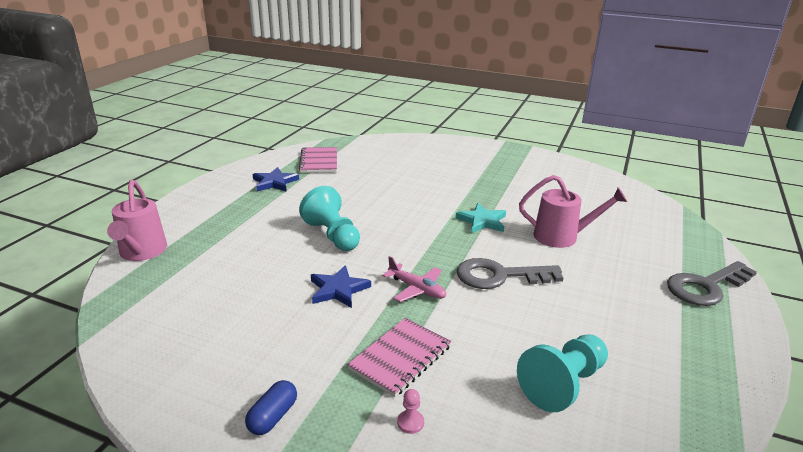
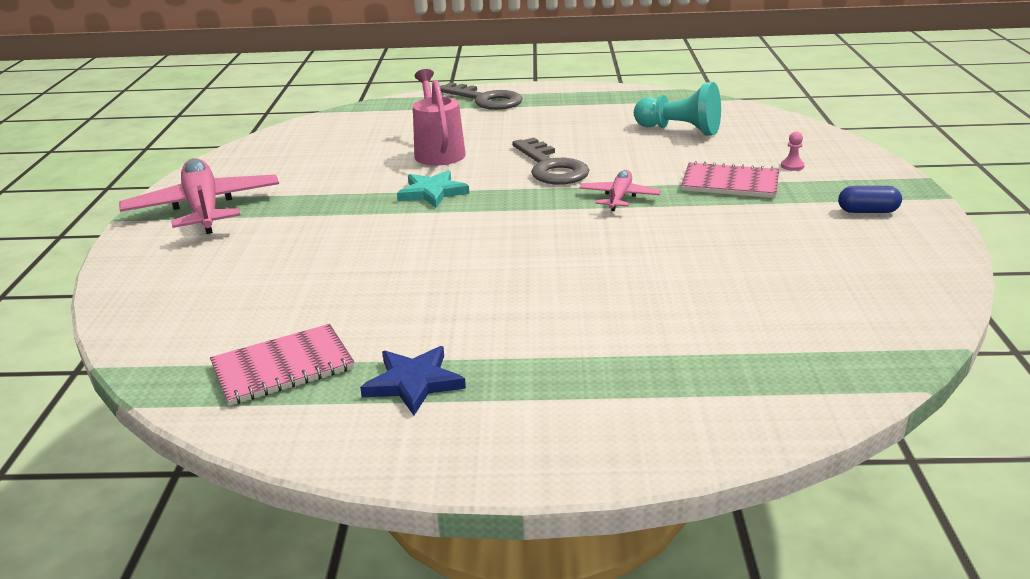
camera: 110 degrees left, 0 degrees up
(142, 253) = (768, 409): pink watering can -> none
(332, 235) = (555, 271): turquoise pawn -> none
(338, 289) = (669, 234): blue star -> none
(505, 159) = (204, 208): none -> pink plane

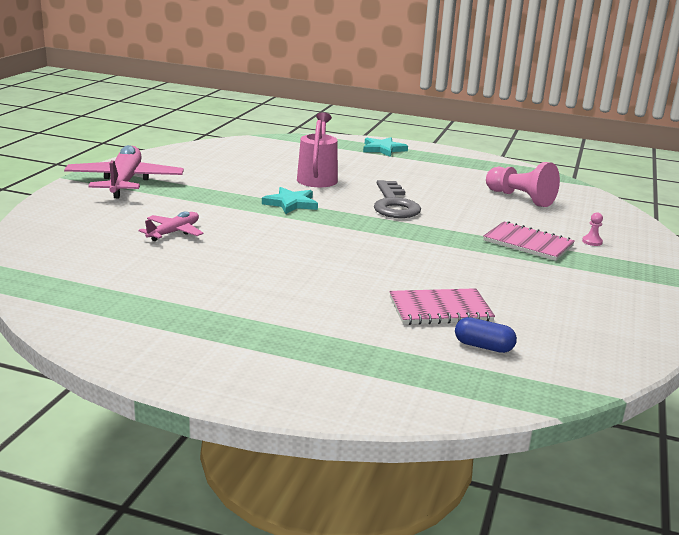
camera: 15 degrees right, 5 degrees down
(283, 367) = (100, 290): pink notebook -> pink notebook (440, 309)
(413, 383) = (179, 319): blue star -> none
(485, 100) = (383, 149): grey key -> turquoise star
(619, 197) = (429, 235): pink plane -> pink plane (174, 232)
(680, 130) = (520, 198): turquoise pawn -> pink pawn
(867, 211) = (627, 286): blue capsule -> blue capsule (483, 346)

